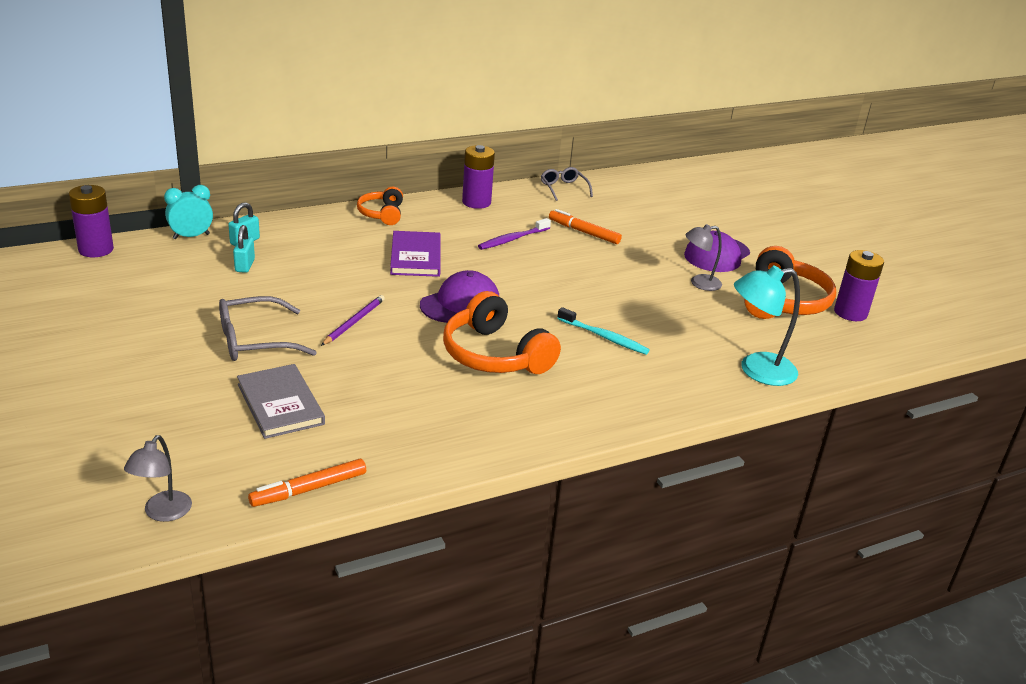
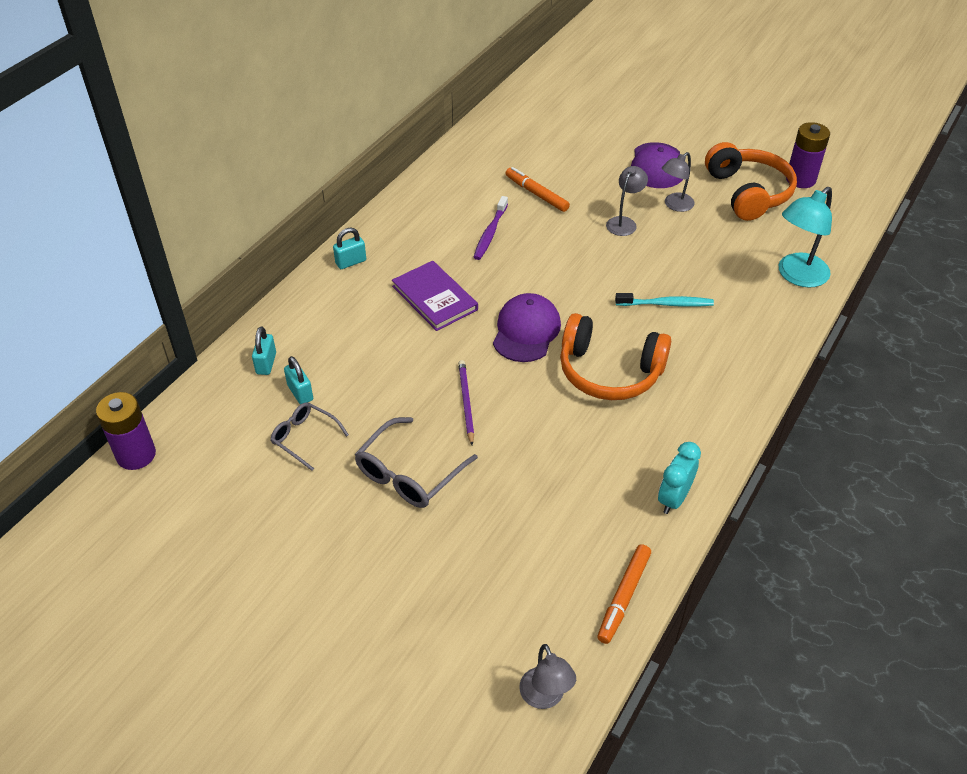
camera: 30 degrees left, 15 degrees up
(191, 236) = (209, 386): turquoise clock -> turquoise clock (673, 498)
(280, 404) = (507, 528): grey book -> none
(382, 214) = (351, 262): orange headphones -> turquoise padlock
(476, 202) = (415, 204): purple battery -> none
(563, 188) = (469, 149): grey glasses -> grey glasses (305, 438)
(584, 232) = (536, 194): orange marker -> orange marker turned 45 degrees clockwise
(637, 276) = (624, 222): none -> grey lamp

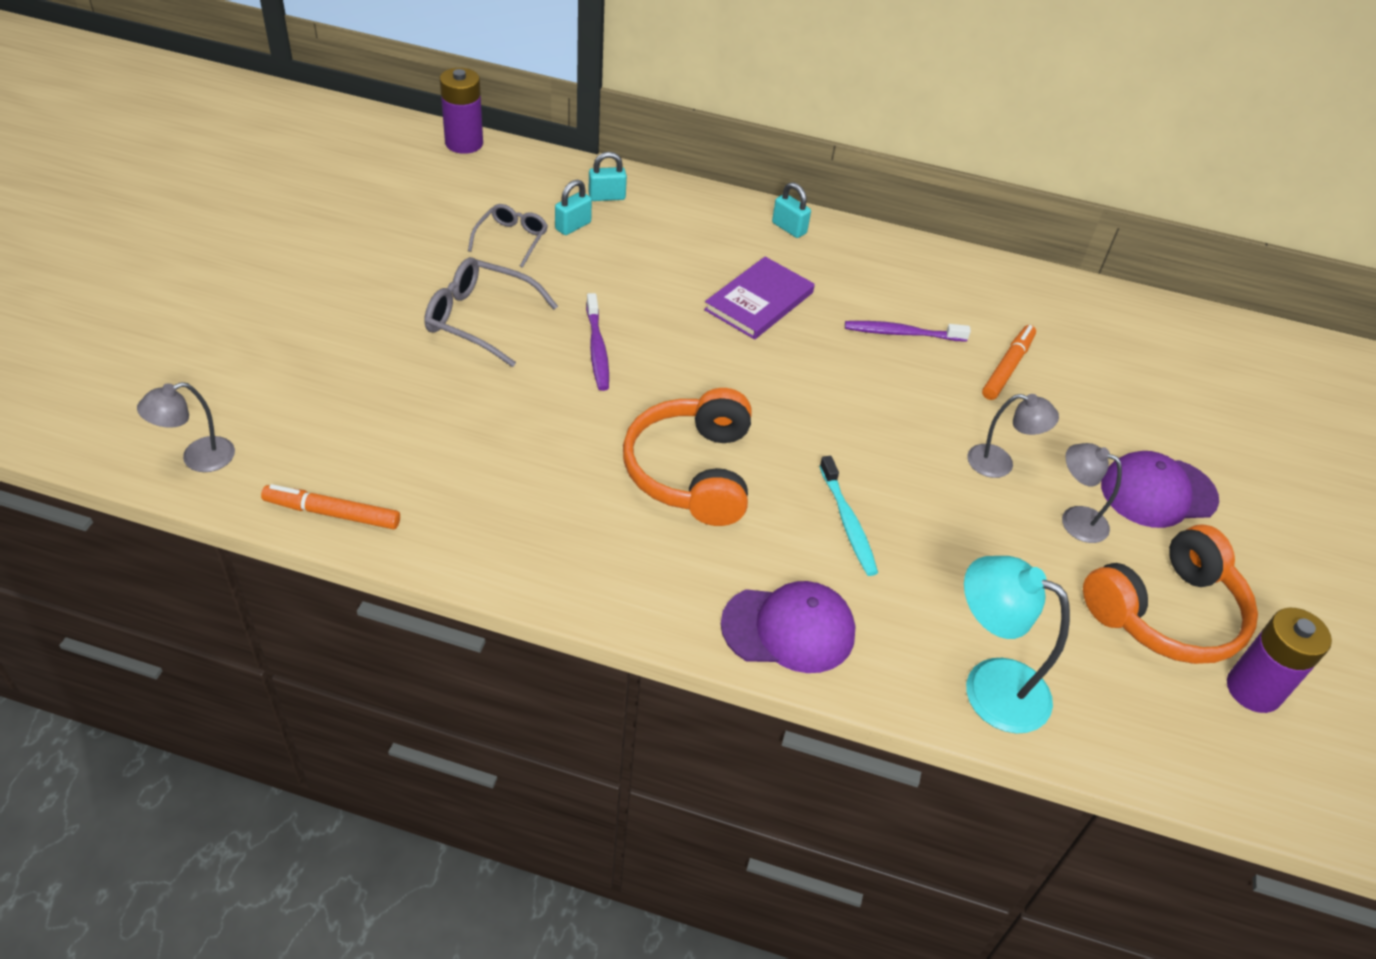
camera: 70 degrees right, 0 degrees up
(466, 402) = (597, 349): purple pencil -> purple toothbrush
(526, 331) = (735, 386): purple cap -> purple cap (788, 629)
(673, 498) = (489, 551): turquoise clock -> none

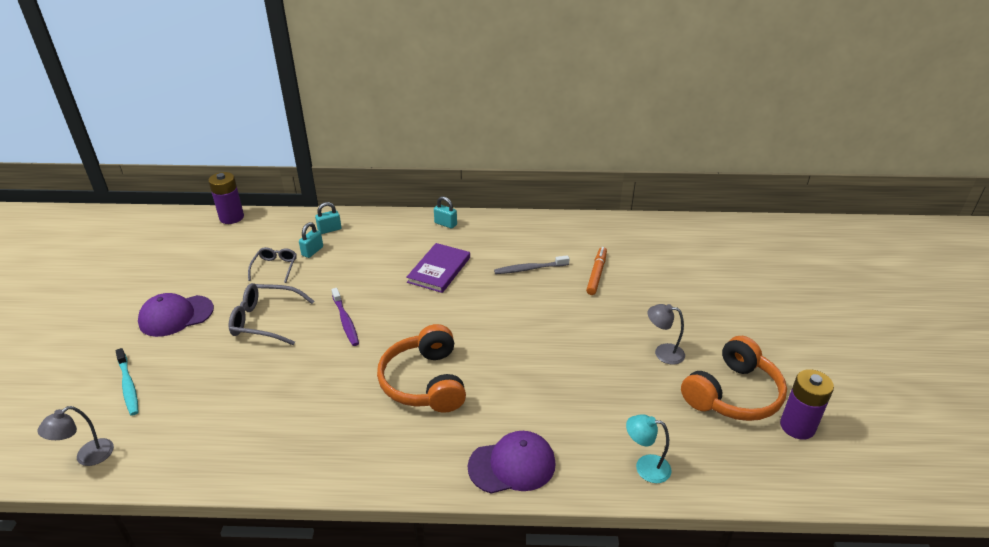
camera: 10 degrees left, 10 degrees down
(332, 513) = (191, 469): orange marker -> none
(847, 522) = (530, 389): turquoise toothbrush -> turquoise toothbrush (128, 386)
(902, 333) = (529, 269): purple toothbrush -> grey toothbrush
(989, 686) = (645, 467): turquoise lamp -> turquoise lamp, size x0.62
(1000, 464) = (609, 330): grey lamp -> none
(1158, 492) = (704, 325): purple cap -> purple cap (176, 316)

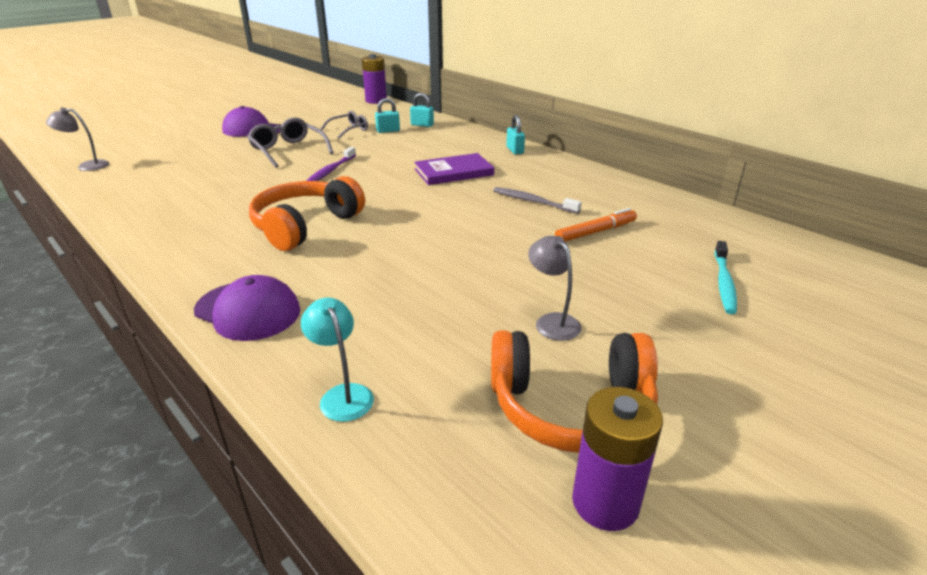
camera: 45 degrees right, 5 degrees down
(128, 386) = (166, 147): turquoise toothbrush -> turquoise toothbrush (724, 283)

